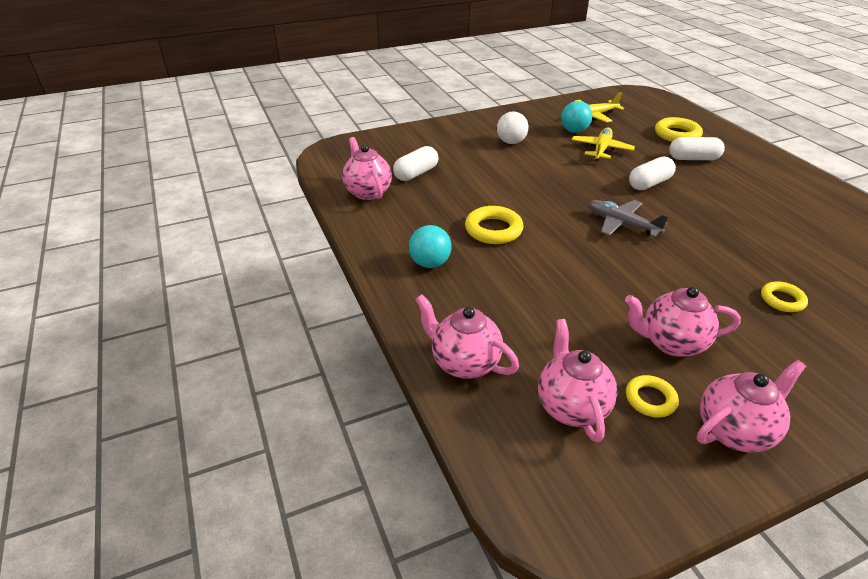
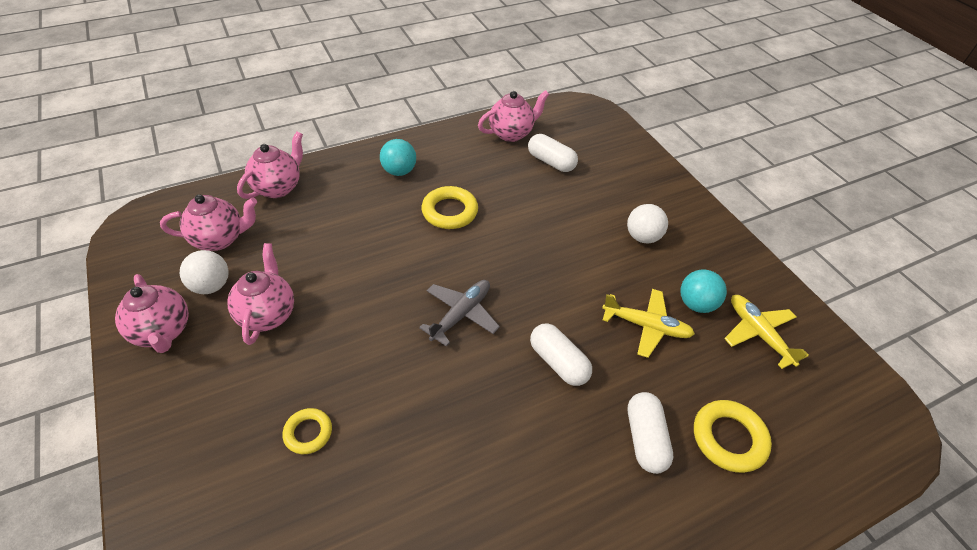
camera: 85 degrees right, 10 degrees up
(650, 399) = (211, 286): yellow ring -> white ball

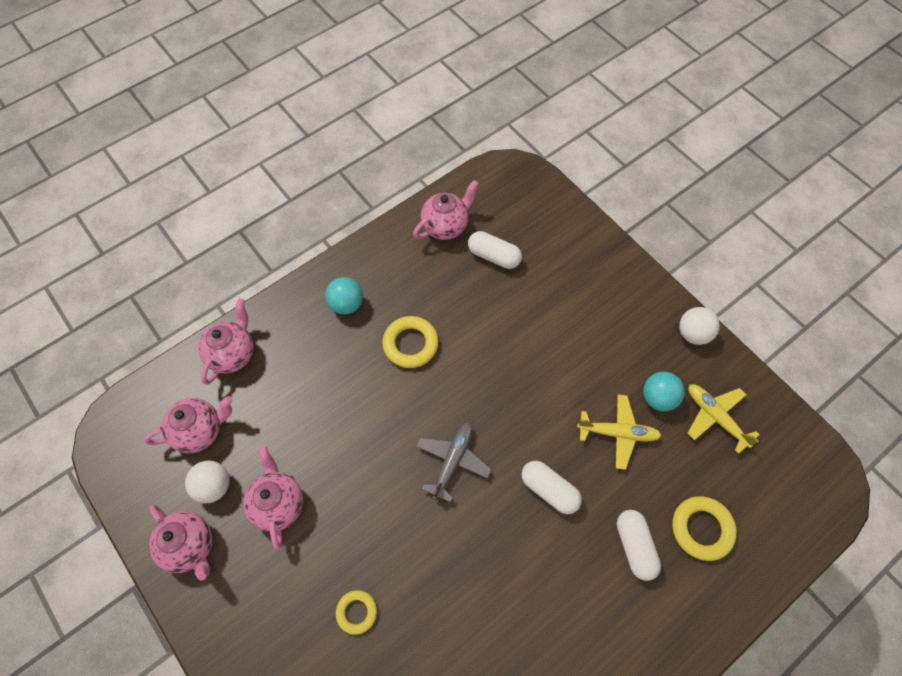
camera: 10 degrees left, 15 degrees up
(642, 237) = (598, 332): white ball -> white ball (693, 334)

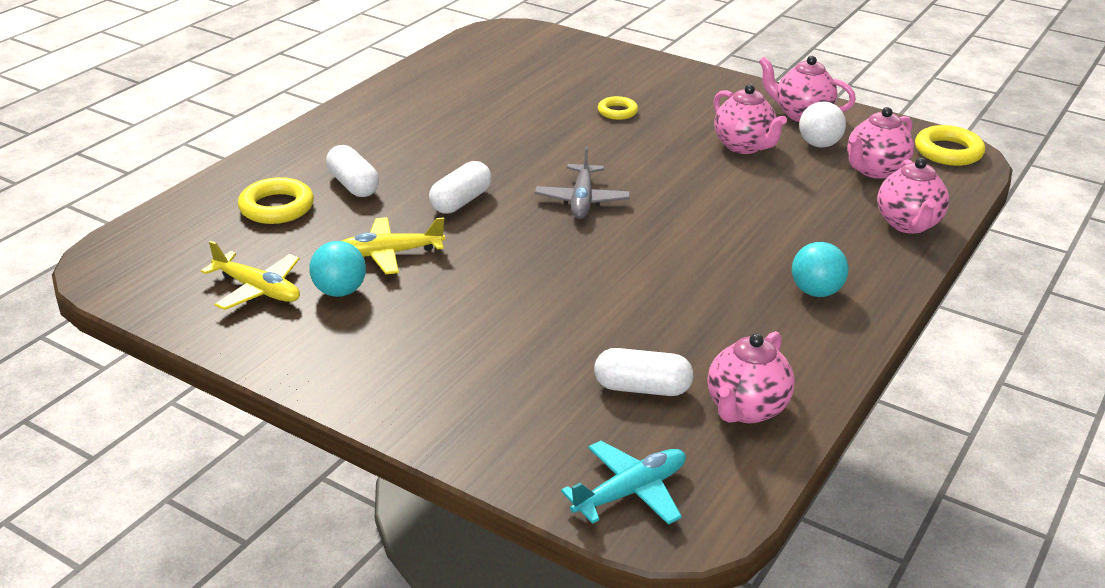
camera: 160 degrees right, 30 degrees down
(410, 344) = (698, 274): yellow ring -> yellow ring (948, 152)
(529, 194) = (630, 492): none -> turquoise plane
(549, 490) = (461, 201): white capsule -> white capsule turned 75 degrees counterclockwise
(693, 334) = (292, 364): white ball -> none

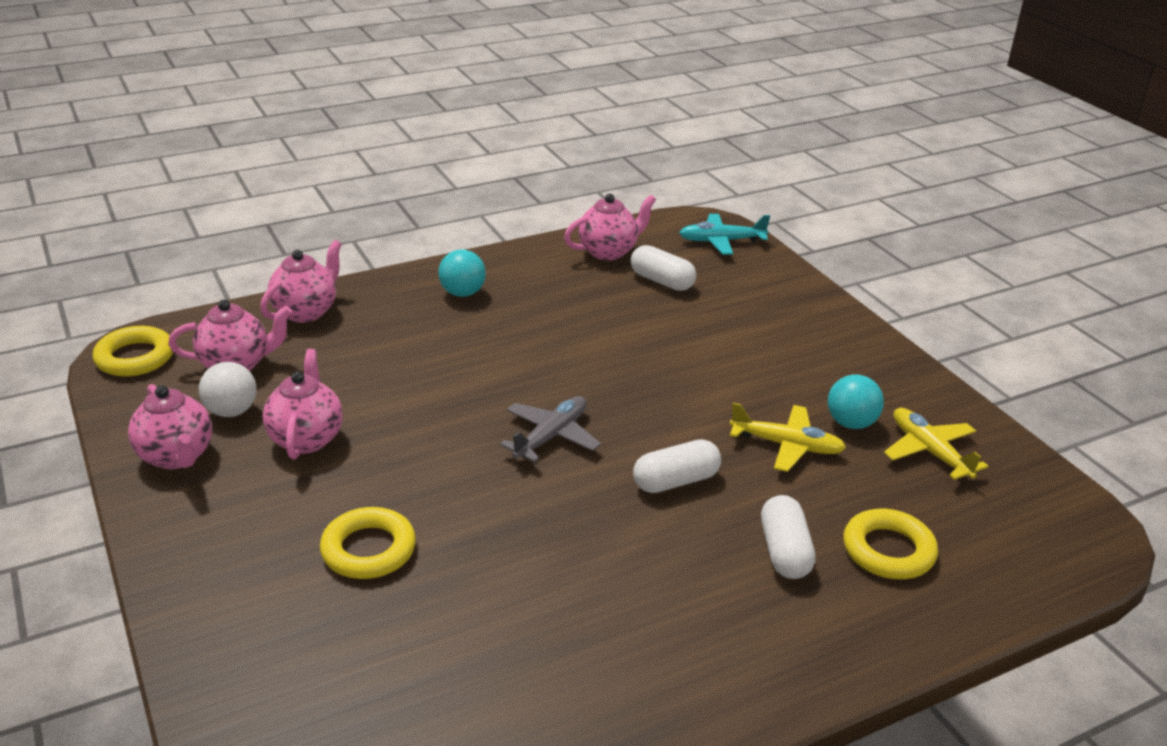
camera: 150 degrees left, 0 degrees up
(617, 112) = (368, 549): yellow ring -> yellow ring, size x1.60

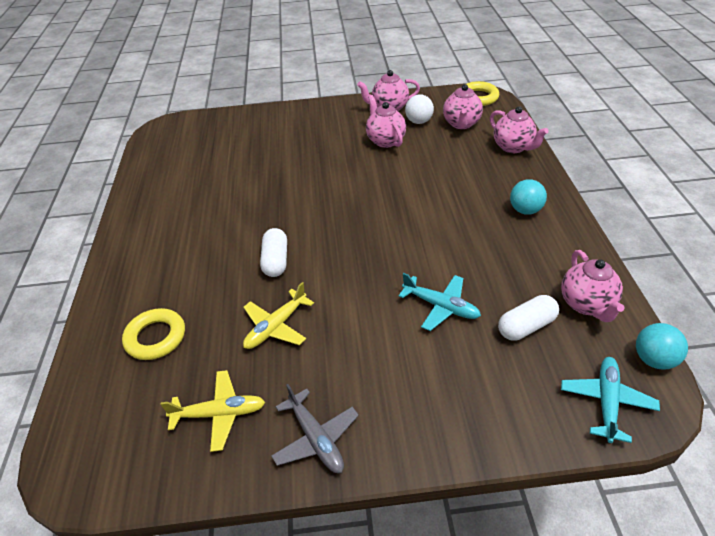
camera: 115 degrees right, 10 degrees up
(306, 438) = (385, 141): pink teapot -> pink teapot turned 135 degrees counterclockwise
(368, 549) = (294, 151): yellow ring -> none
(551, 436) = (344, 220): grey plane -> grey plane (316, 438)
(669, 332) = (441, 306): none -> turquoise plane
(784, 552) = (191, 288): white capsule -> none
(851, 423) = (278, 377): turquoise ball -> turquoise ball (653, 359)

